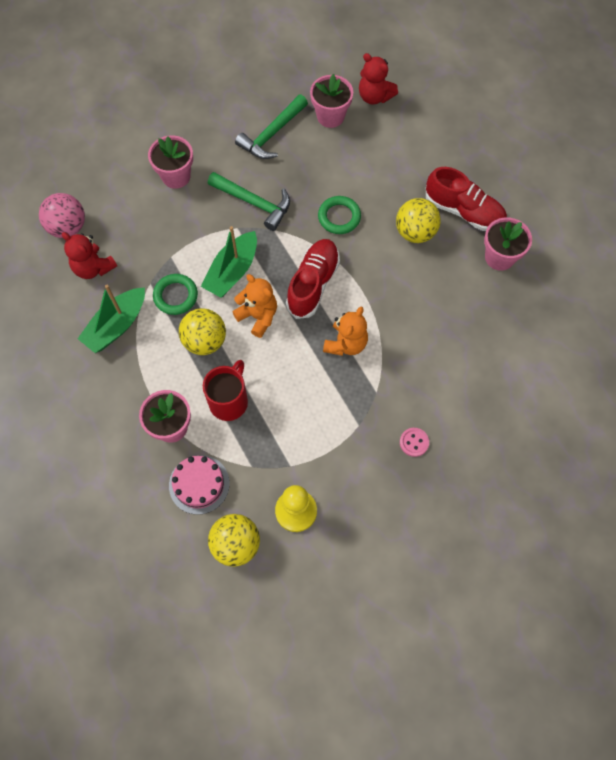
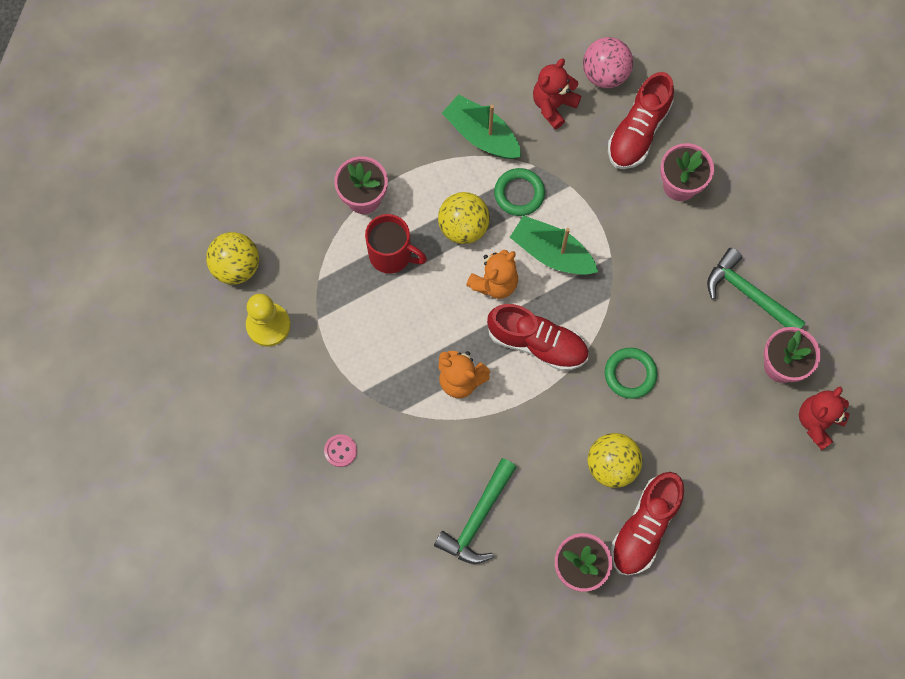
camera: 90 degrees right, 5 degrees up
(125, 204) = (638, 131): none -> red shoe
(199, 484) = (300, 228): pink cake -> none
(254, 203) = (646, 275): green hammer -> green hammer (477, 519)

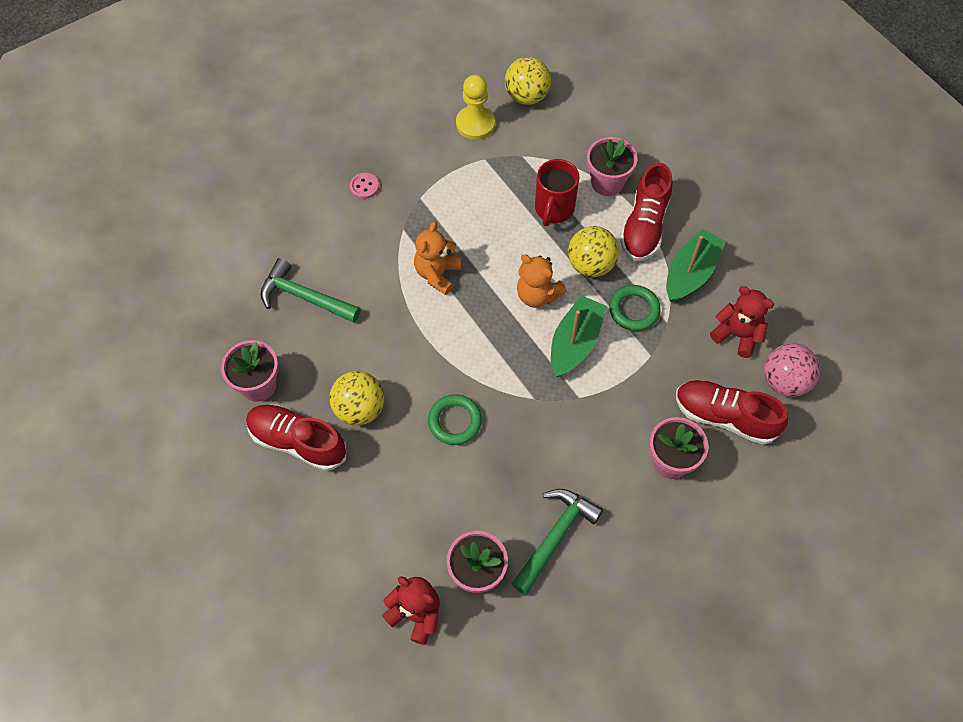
camera: 85 degrees right, 10 degrees down
(537, 343) = (479, 336): red shoe -> red shoe (644, 226)

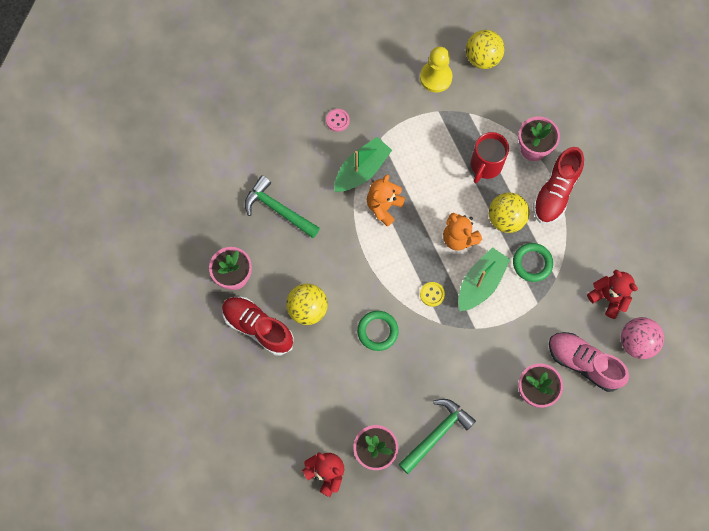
camera: 10 degrees right, 10 degrees up
(516, 366) = (432, 294): none -> yellow button
(690, 273) = (583, 239): green boat -> green boat (362, 170)
(724, 417) = (583, 363): red shoe -> pink shoe

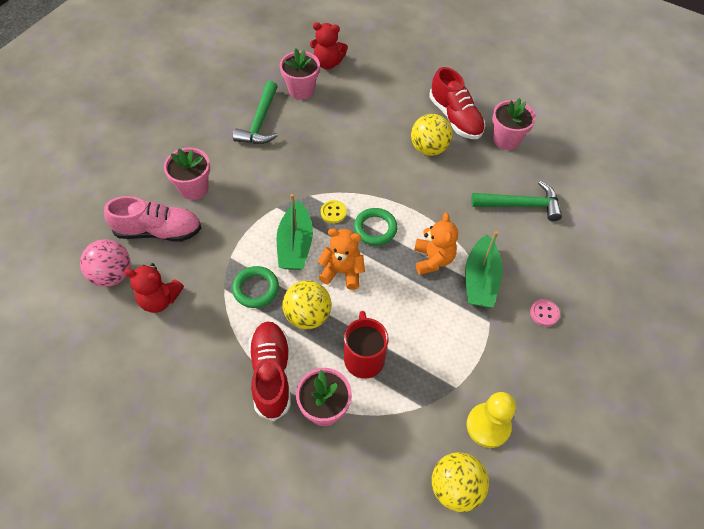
camera: 145 degrees right, 15 degrees down
(258, 327) = (455, 118): red shoe -> red shoe turned 60 degrees clockwise
(377, 331) = (359, 162): green ring -> green ring (375, 229)

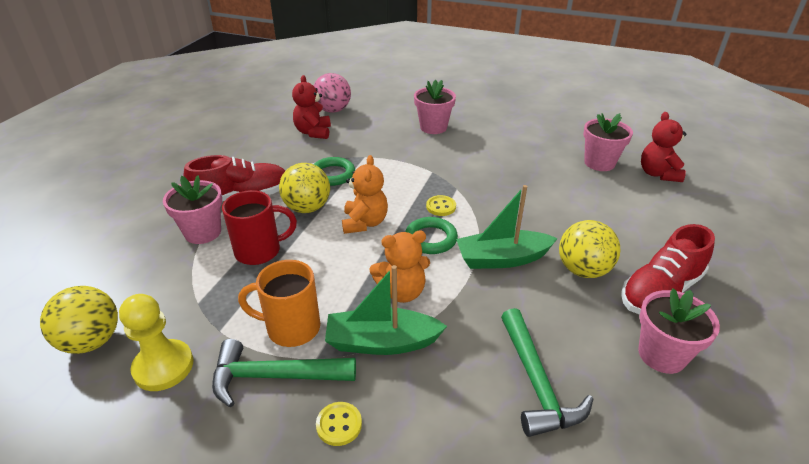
camera: 80 degrees right, 20 degrees down
(158, 231) = (381, 120): pink shoe -> none
(260, 122) = (535, 146): green hammer -> green hammer (274, 376)
(295, 245) = (389, 189): green boat -> green boat (502, 259)
(460, 336) = (291, 328): none -> orange mug
(544, 313) = (339, 425): pink button -> yellow button

